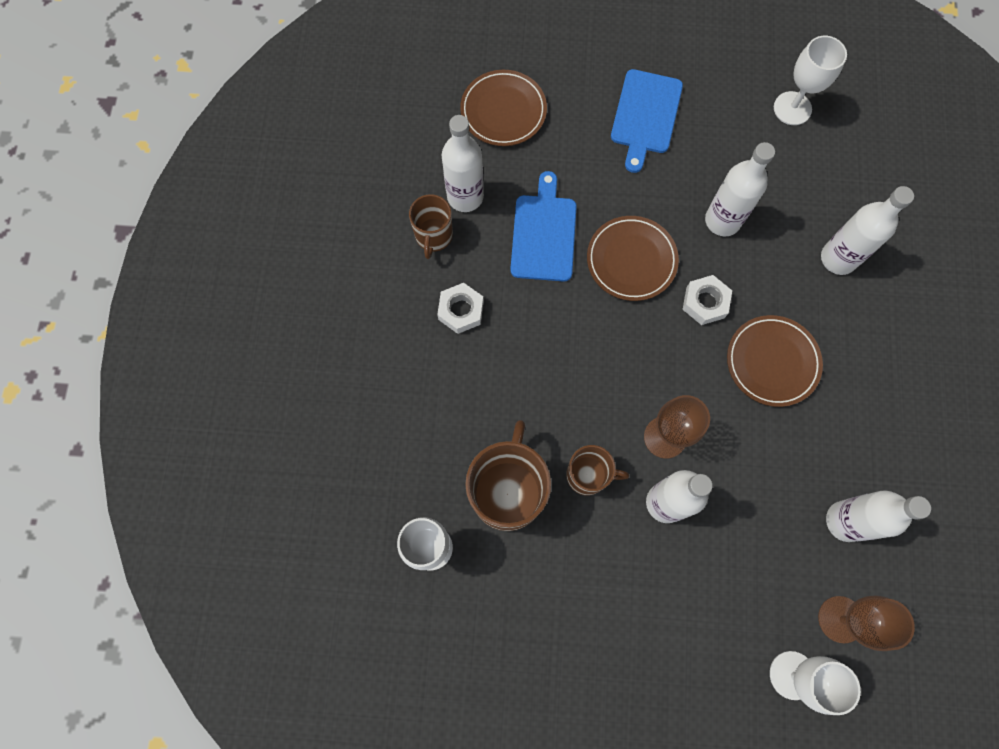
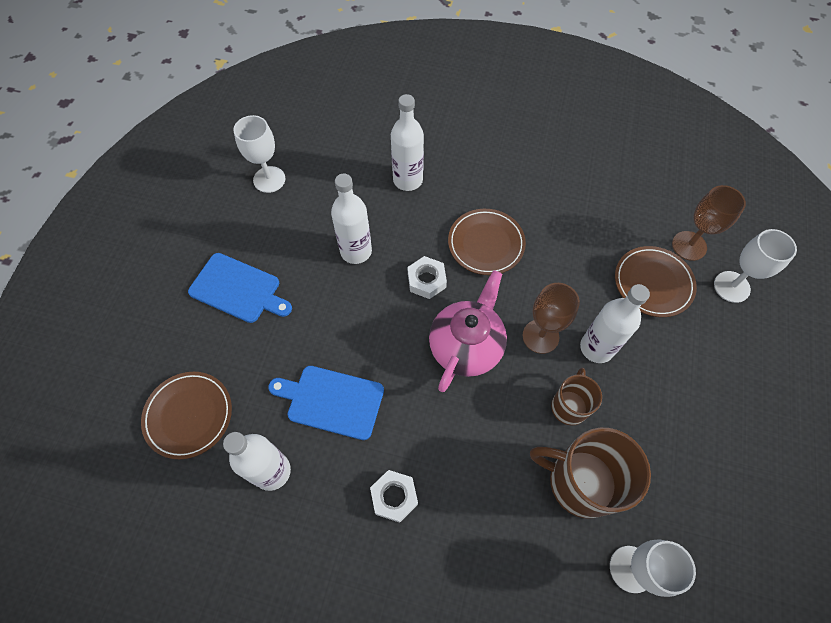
camera: 80 degrees left, 10 degrees down
(433, 236) = (307, 512): brown mug -> none
(631, 260) = (376, 330): brown plate -> brown plate (653, 283)
(634, 357) = (466, 346): none -> pink teapot
(845, 521) = (616, 225): white bottle -> none

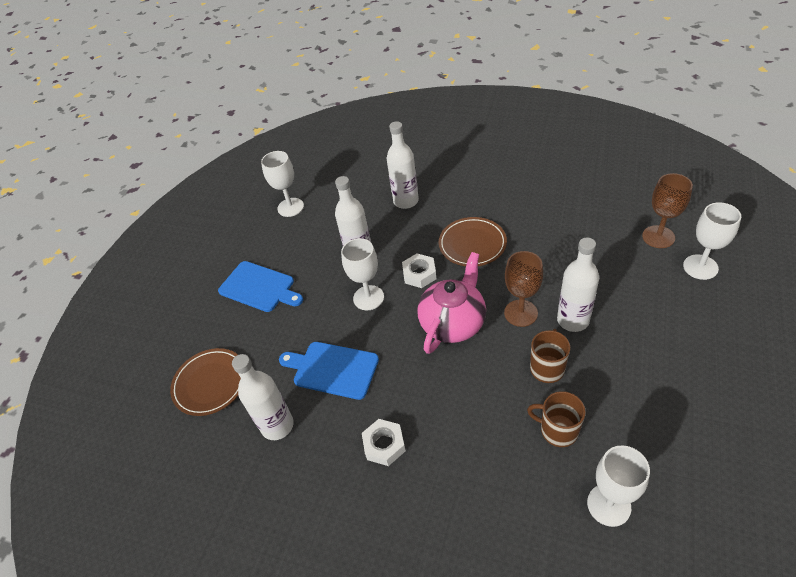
camera: 10 degrees right, 15 degrees down
(369, 309) = (368, 298): none -> white goblet
(580, 482) = (557, 430): brown mug -> brown mug, size x0.57
(653, 283) = (625, 267): brown plate -> none

